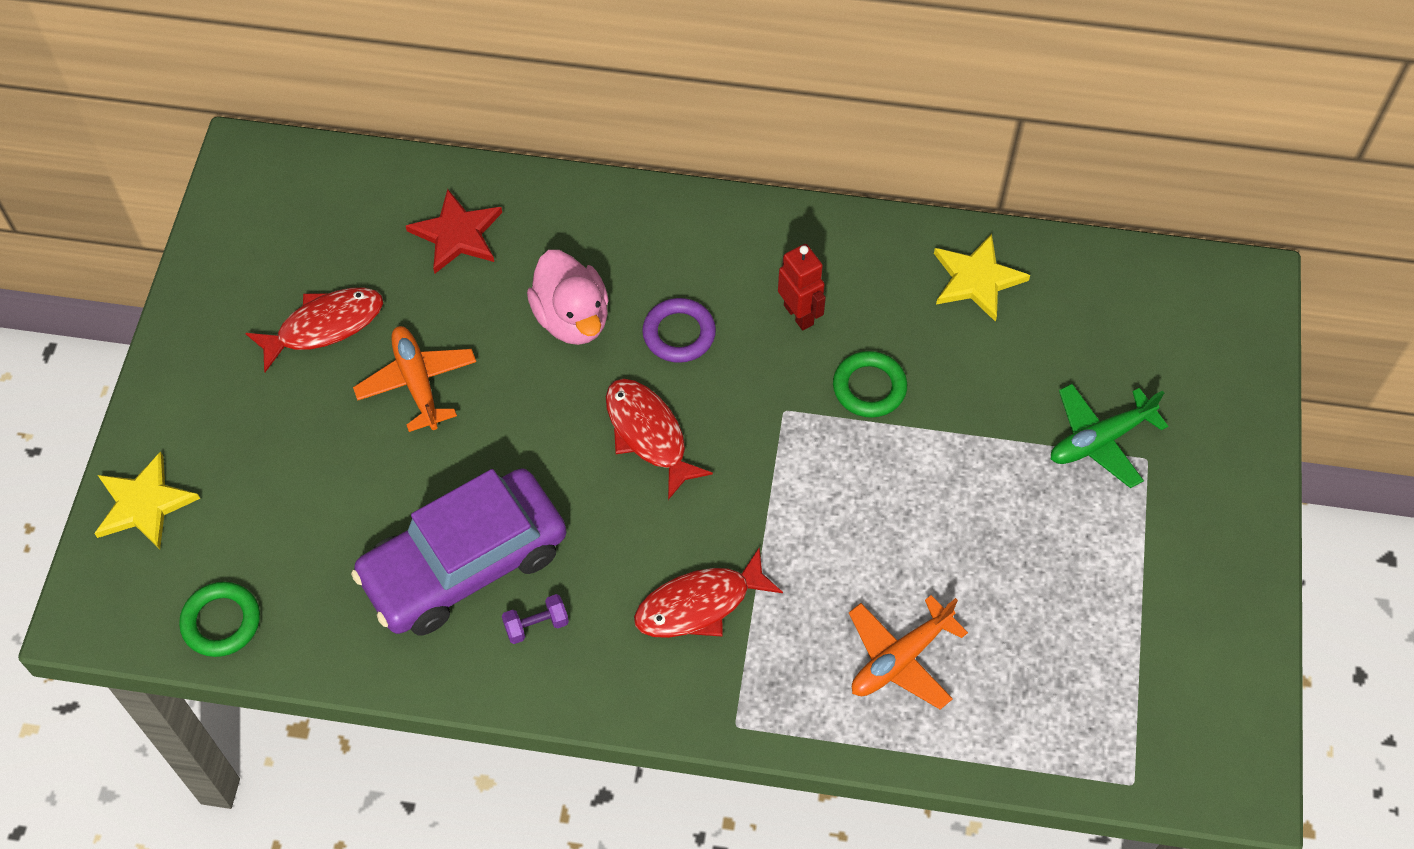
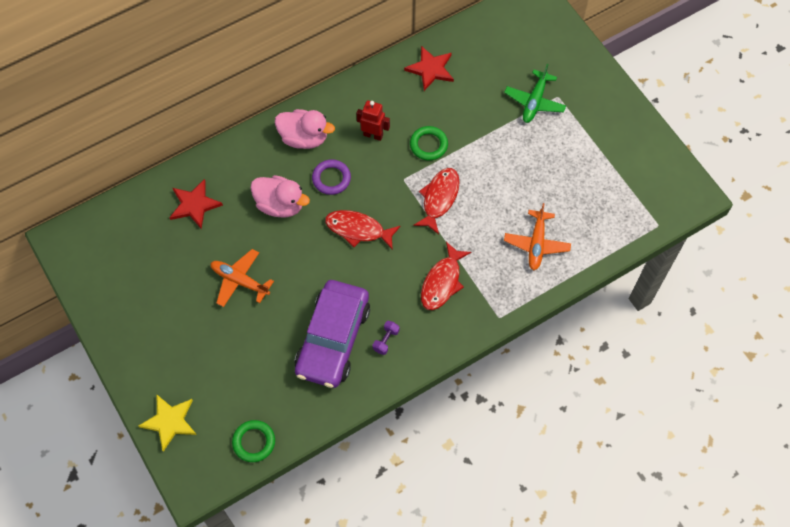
camera: 40 degrees left, 5 degrees up
(324, 326) = (174, 287): red fish -> red fish (439, 198)
(694, 249) = (304, 138): none -> pink duck
(976, 279) = (430, 69): yellow star -> red star

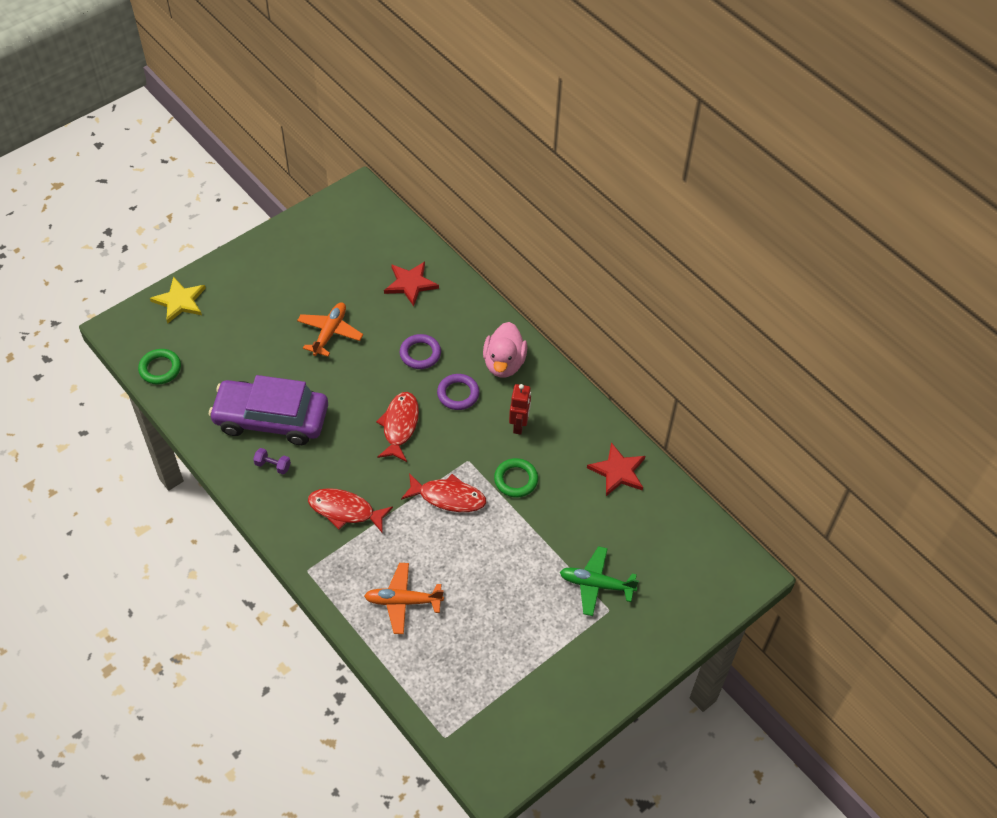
camera: 80 degrees right, 10 degrees down
(280, 205) = (420, 354): pink duck -> purple ring

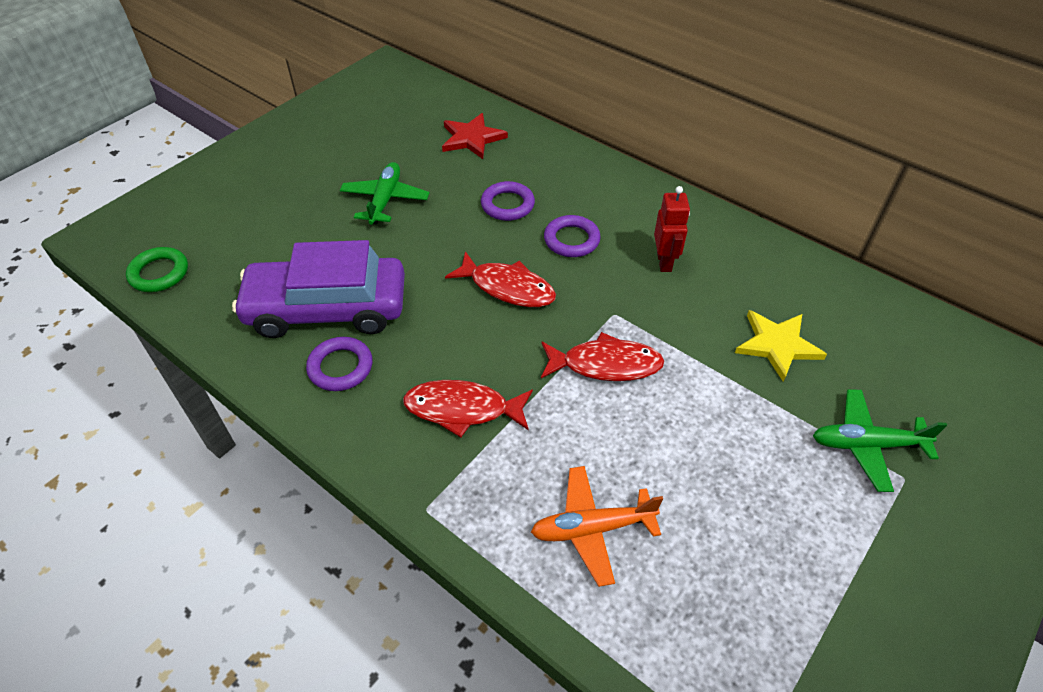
camera: 10 degrees left, 5 degrees down
(180, 301) = (180, 195): yellow star -> yellow star (777, 345)
(273, 465) = (340, 367): purple dumbbell -> purple ring
(330, 333) = (385, 200): orange plane -> green plane
(400, 425) = (507, 287): red fish -> red fish turned 120 degrees clockwise
(504, 363) = (616, 199): pink duck -> none
(516, 480) = (689, 326): green ring -> none
(618, 471) = (816, 293): red star -> none

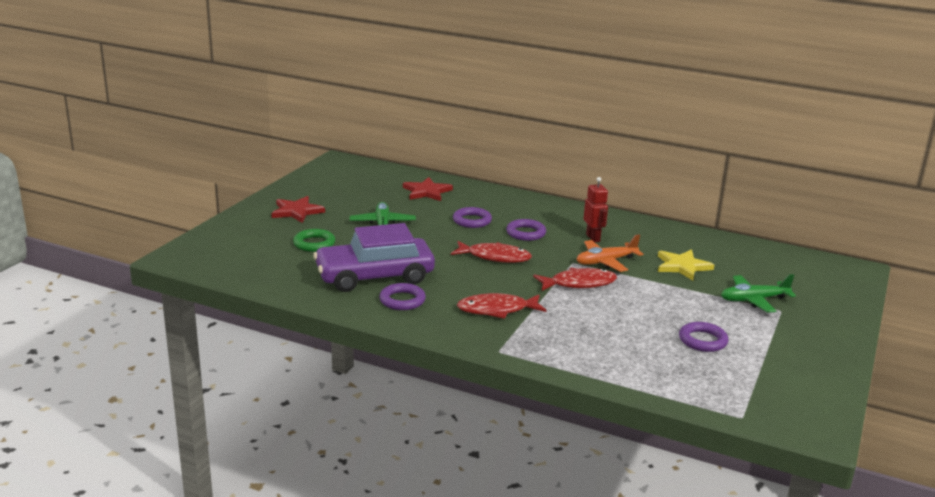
camera: 15 degrees left, 25 degrees down
(159, 273) = (237, 271): green ring -> green ring (314, 244)
(289, 161) = (297, 211): none -> red star
(592, 528) = (607, 347): orange plane -> orange plane (606, 262)
(750, 537) = (703, 340): none -> purple ring

